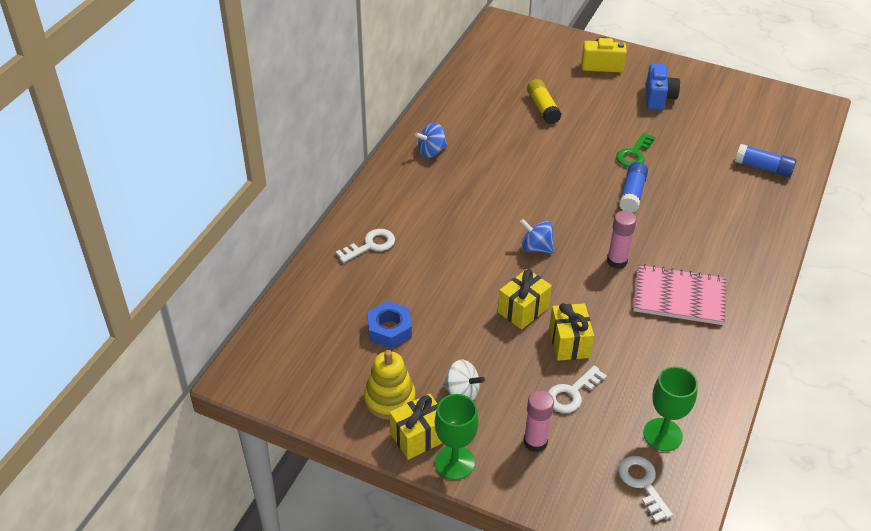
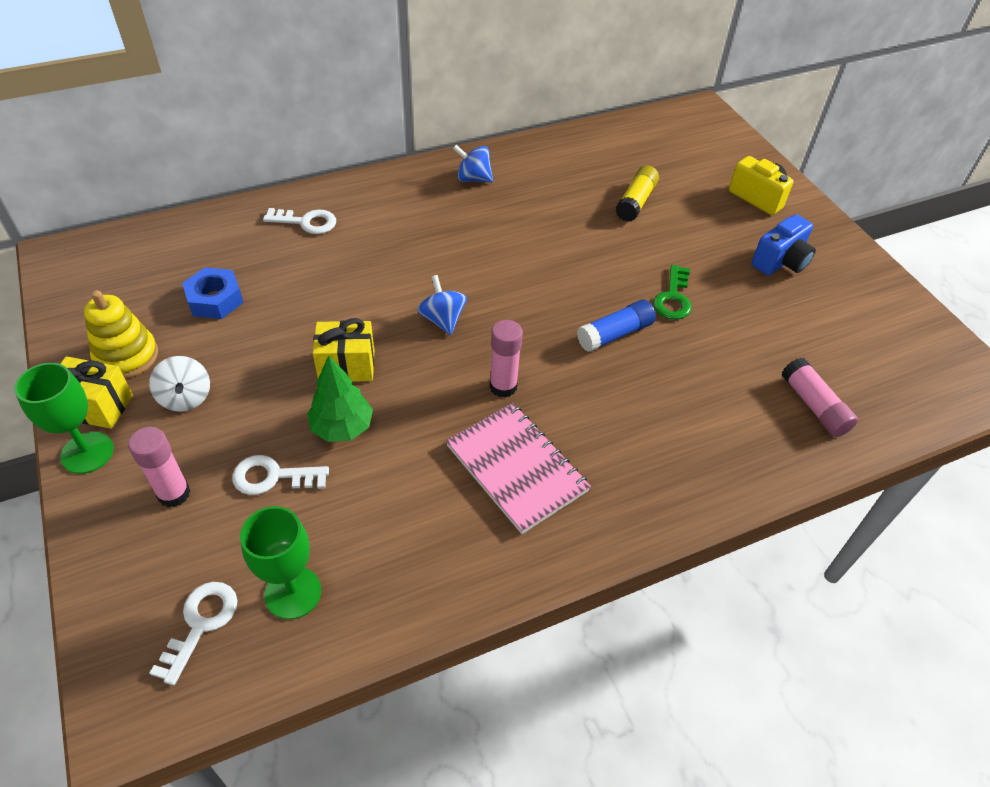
camera: 40 degrees right, 5 degrees up
(569, 343) = (342, 428): yellow gift -> green tree
(634, 154) = (673, 298): green key -> green key turned 60 degrees counterclockwise
(763, 168) = (814, 406): blue glue stick -> pink glue stick

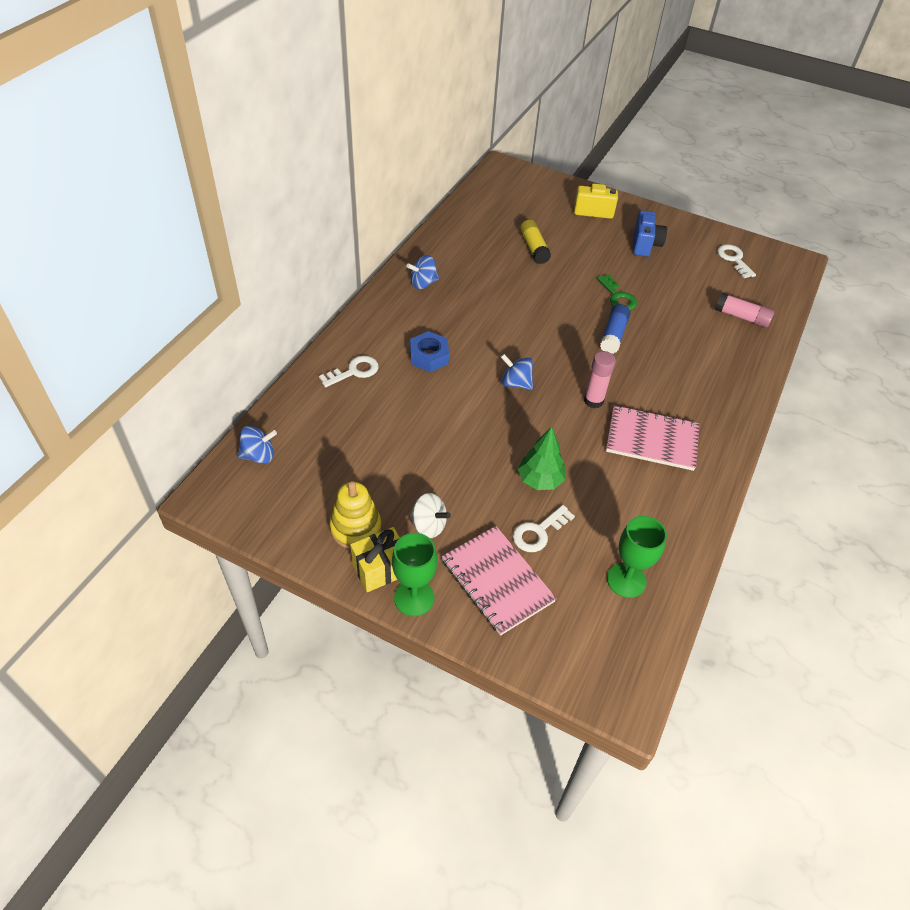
camera: 40 degrees left, 0 degrees up
(138, 246) = (259, 455): none -> blue spinning top
(174, 493) = (497, 581): pink glue stick -> pink notebook
(200, 624) = (602, 631): white key -> white key (734, 259)
(215, 299) = (363, 457): blue nut -> blue nut (429, 356)
(347, 366) = (497, 444): yellow gift -> none

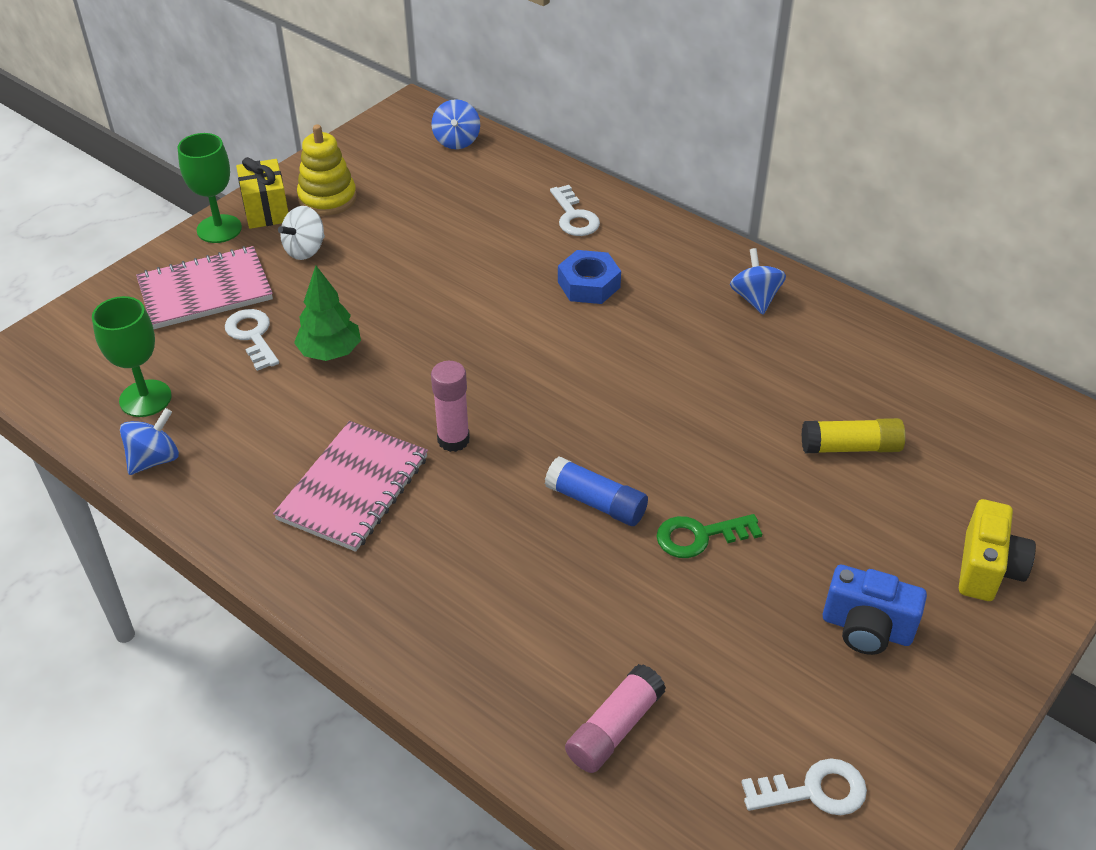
camera: 105 degrees right, 5 degrees down
(515, 383) = (513, 362): blue spinning top -> blue spinning top (154, 459)

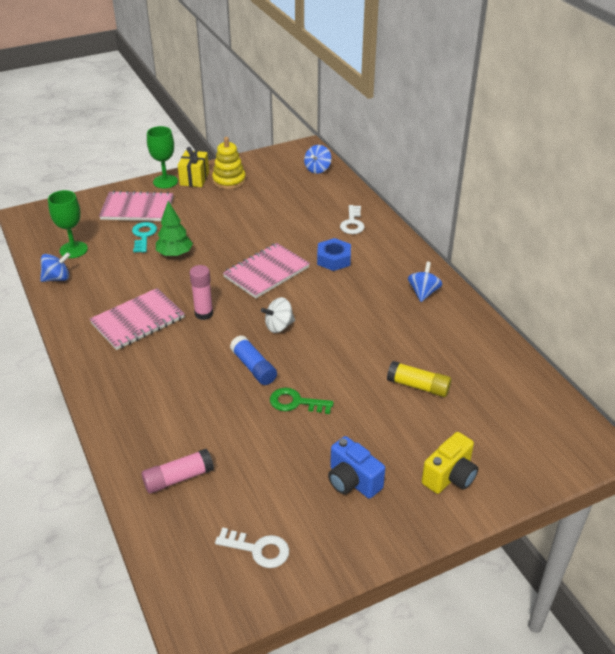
camera: 25 degrees right, 5 degrees down
(252, 336) = (143, 236): white key -> turquoise key
(305, 250) = (199, 202): white spinning top -> white spinning top (279, 326)
(502, 338) = (266, 272): none -> pink notebook

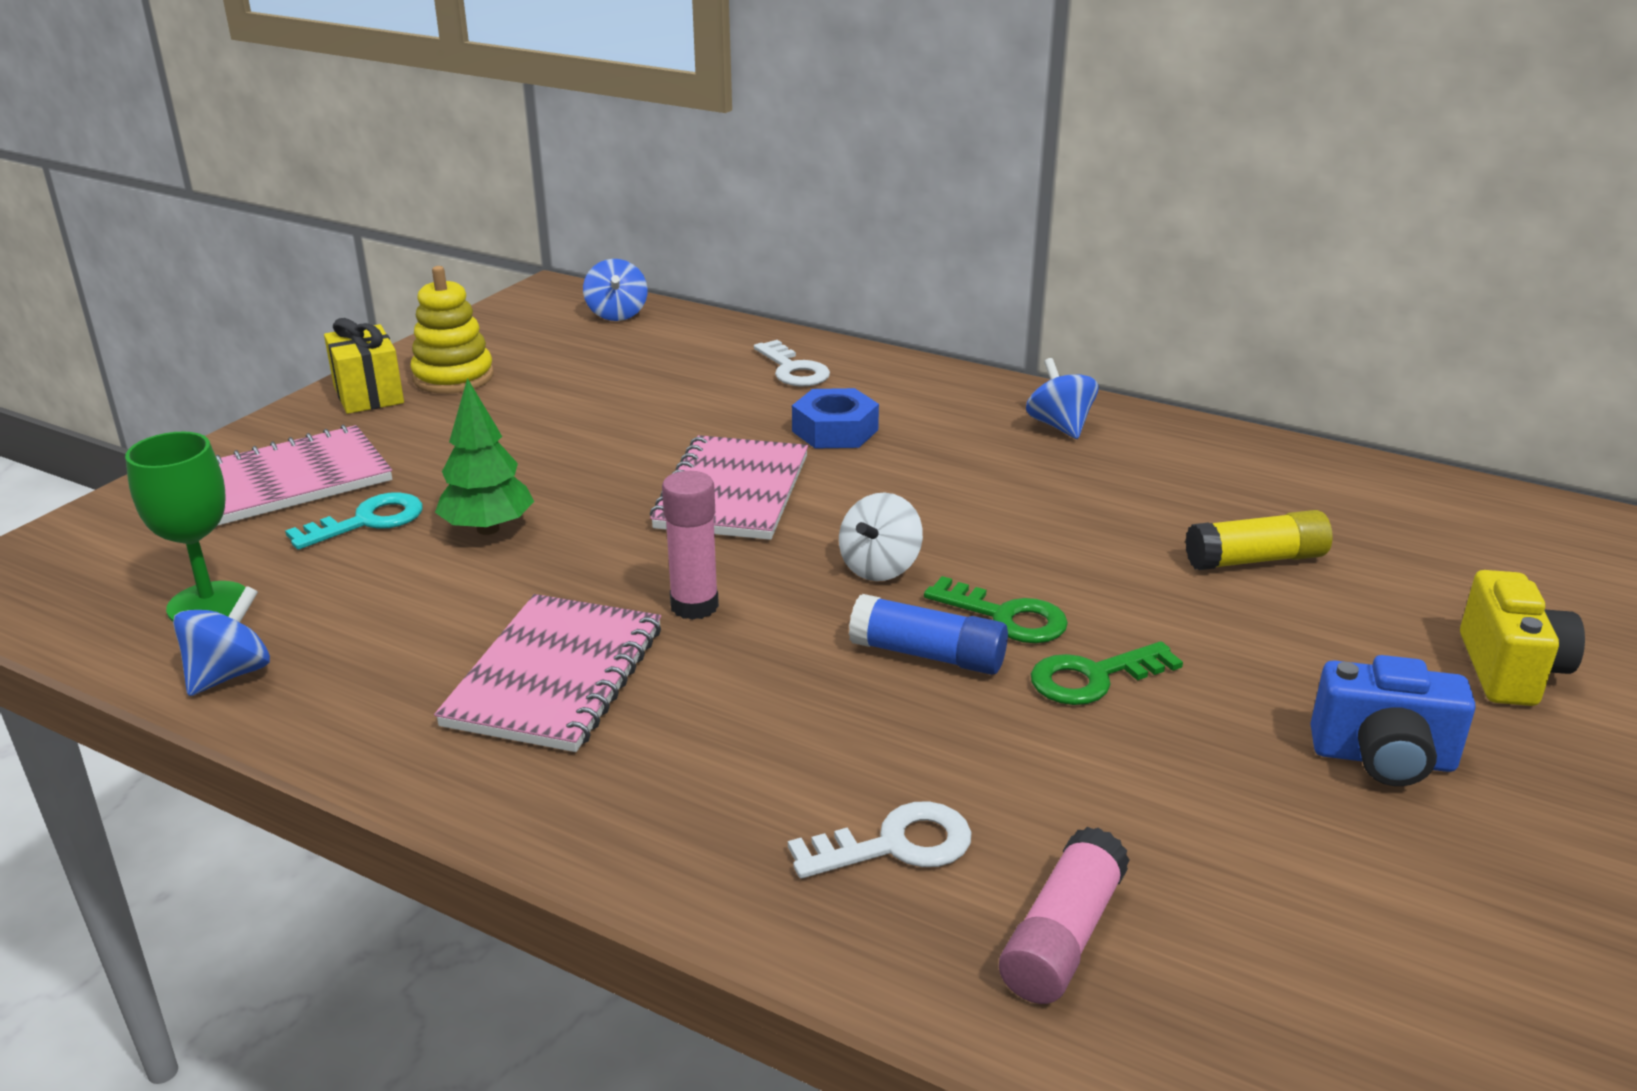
camera: 35 degrees left, 10 degrees down
(143, 236) = (368, 521): turquoise key -> turquoise key turned 90 degrees clockwise
(165, 181) = (303, 417): green goblet -> none
(258, 549) = (1413, 981): white key -> white key (895, 845)
(296, 366) = (1006, 617): none -> green key

